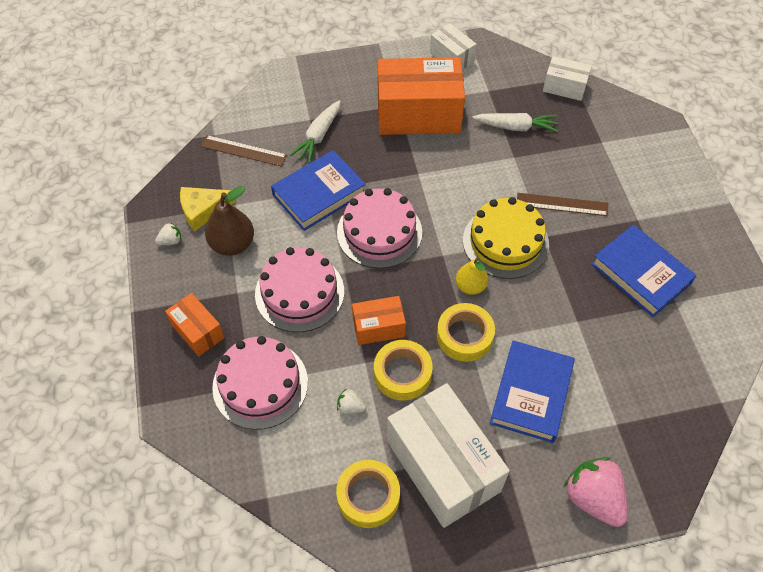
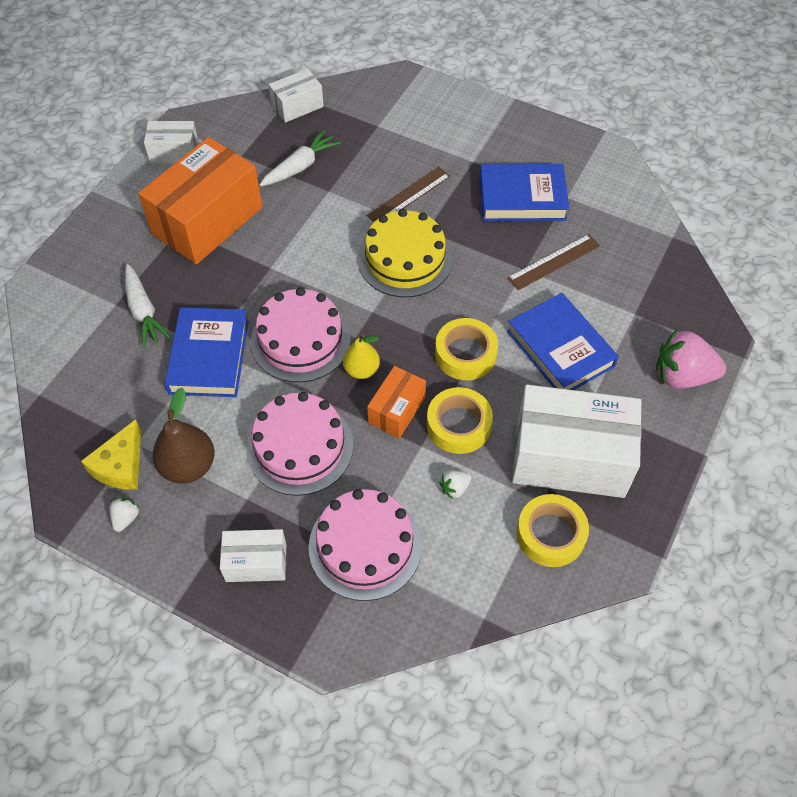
camera: 50 degrees left, 0 degrees up
(197, 331) = (256, 562): orange box -> white box
(243, 151) = (89, 383): brown ruler -> brown ruler (554, 262)
(470, 286) = (422, 315): yellow pear -> yellow pear (361, 370)

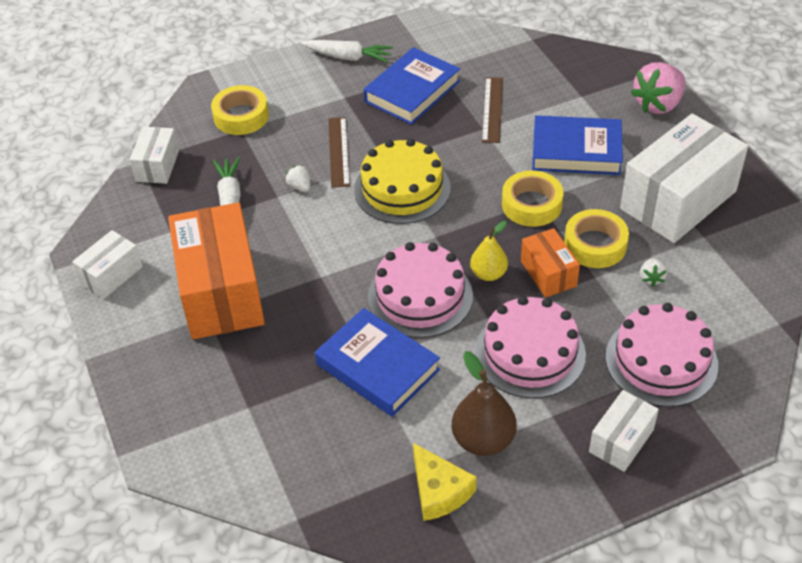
camera: 50 degrees left, 10 degrees down
(126, 518) = (500, 514): white strawberry -> white strawberry (300, 187)
(143, 311) = (278, 390): white carrot -> white carrot (348, 57)
(550, 534) = (735, 247): yellow tape -> yellow tape (241, 116)

